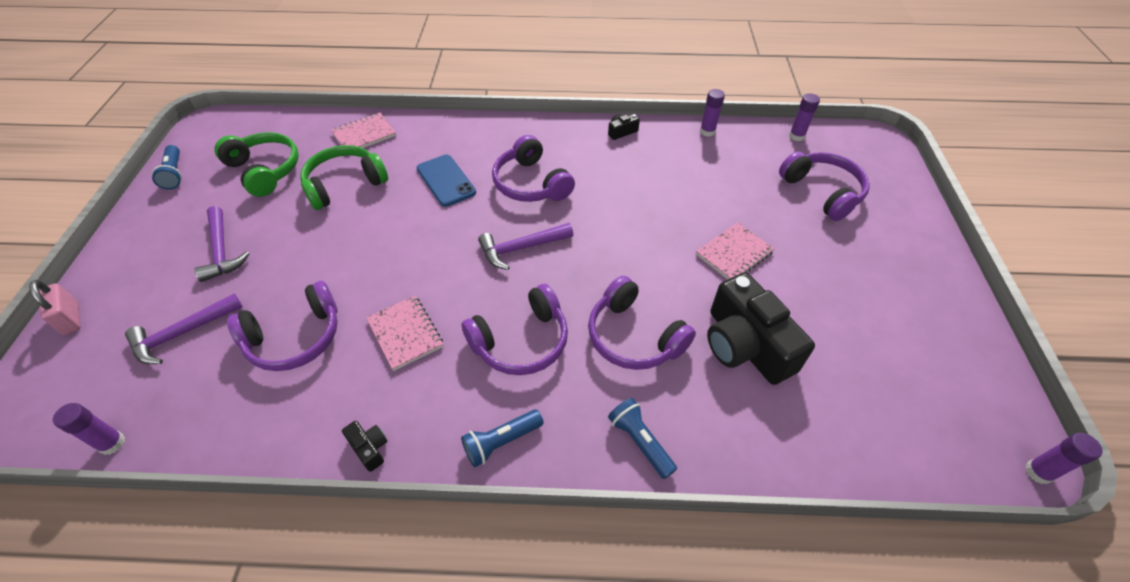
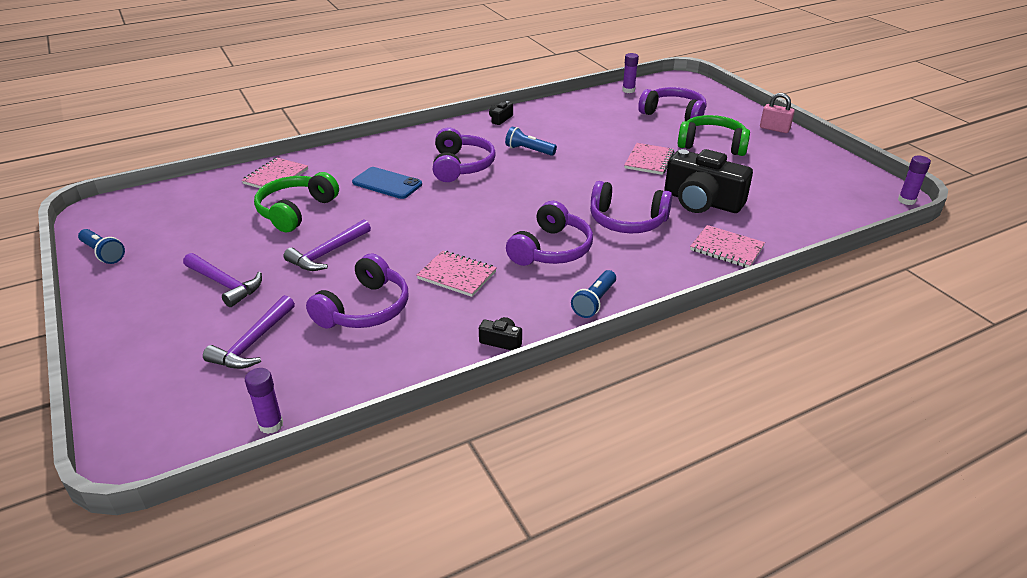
camera: 30 degrees left, 15 degrees down
(71, 318) = (118, 374): pink padlock -> pink padlock (774, 129)
(265, 170) = (202, 224): green headphones -> green headphones (712, 145)
(521, 248) = (495, 203): purple hammer -> purple hammer (327, 253)
(531, 183) = (461, 166): purple headphones -> purple headphones turned 120 degrees counterclockwise
(640, 441) = (684, 267): blue flashlight -> blue flashlight (528, 150)
(707, 131) = (564, 103): purple glue stick -> none
(714, 436) = (726, 248): none -> pink notebook

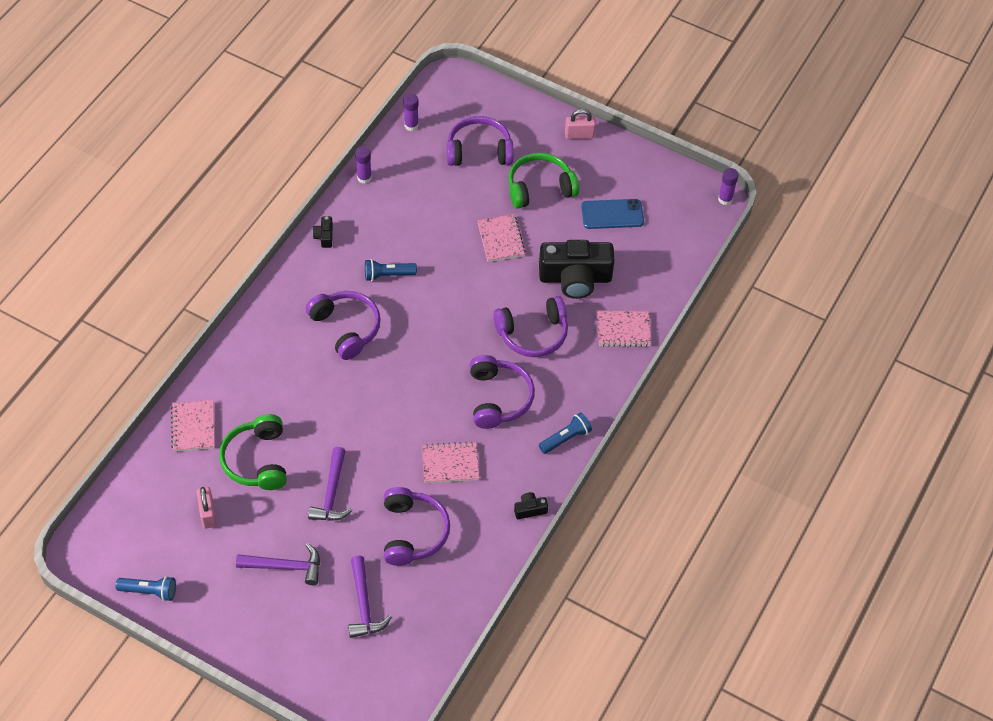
camera: 35 degrees left, 20 degrees up
(215, 226) = (208, 514): none -> pink padlock
(271, 425) = (441, 656): purple glue stick -> purple glue stick (364, 178)
(387, 183) = (302, 385): blue phone -> blue phone (612, 214)
(594, 302) = (566, 438): blue flashlight -> blue flashlight turned 120 degrees counterclockwise

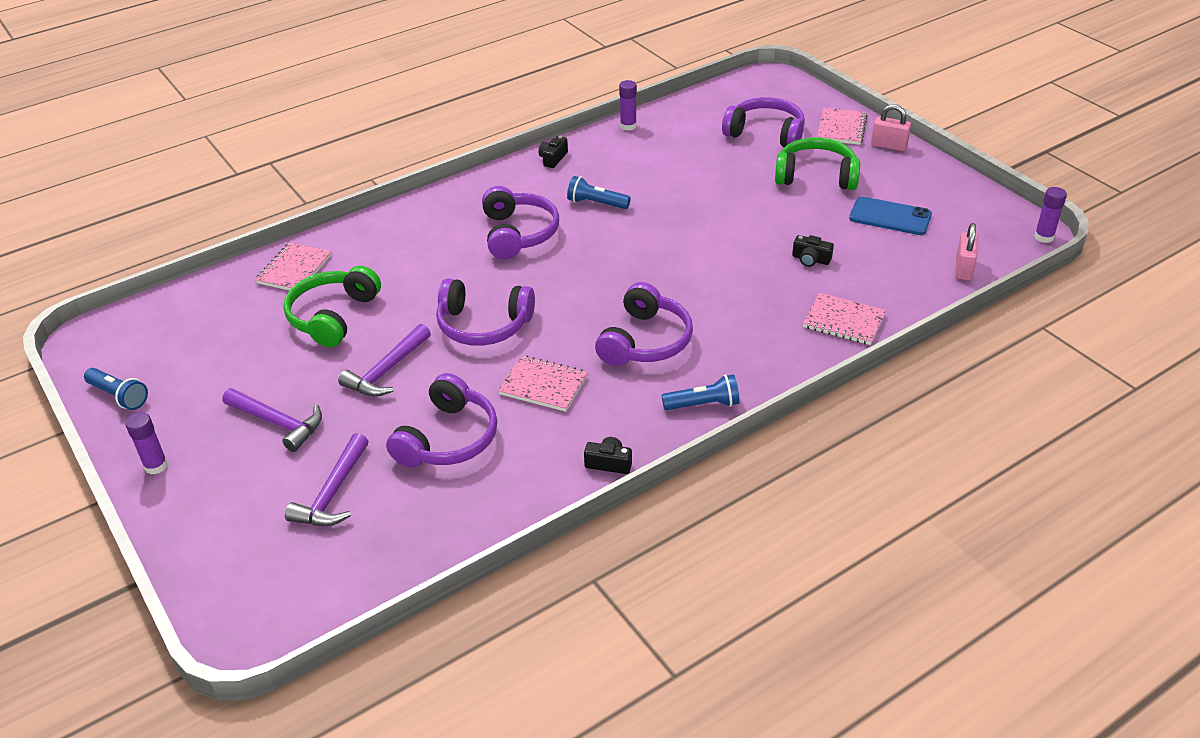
camera: 30 degrees right, 15 degrees down
(208, 514) = (241, 347): pink padlock -> pink padlock (963, 269)
(411, 125) = (706, 100): purple glue stick -> purple glue stick (156, 466)
(501, 239) = (743, 206): pink notebook -> pink notebook (841, 128)
(533, 334) = (727, 294): purple headphones -> purple headphones (483, 325)
(575, 278) = (810, 259): black camera -> black camera, size x0.41

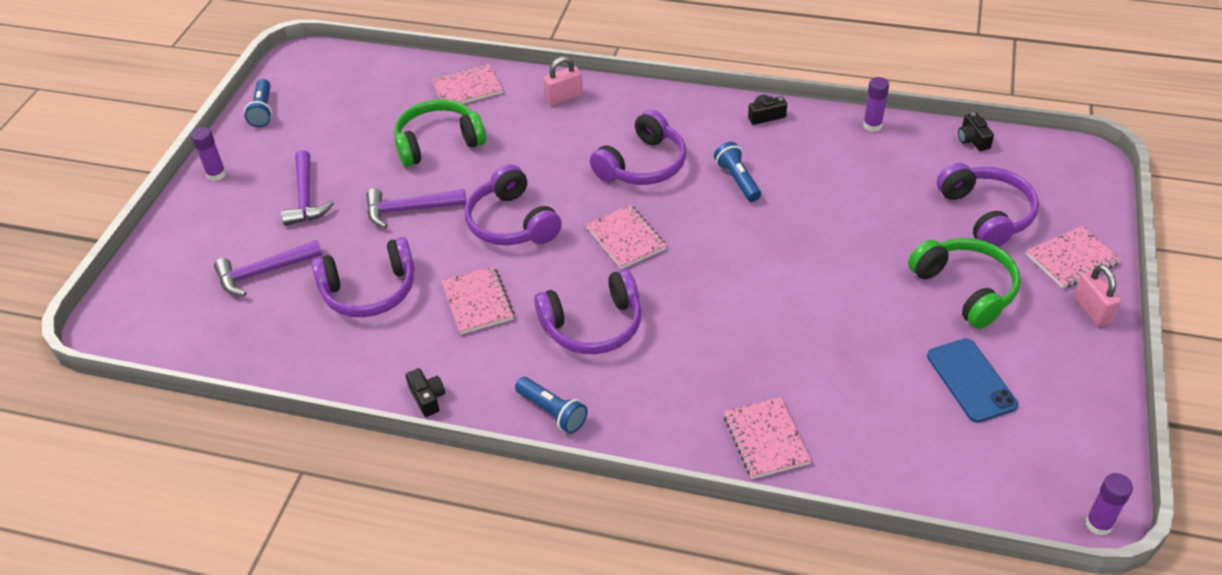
camera: 50 degrees right, 5 degrees up
(581, 280) = (626, 238): none -> pink notebook
(810, 259) = (830, 362): black camera -> black camera (972, 139)
(963, 269) = (956, 485): pink padlock -> pink padlock (564, 97)

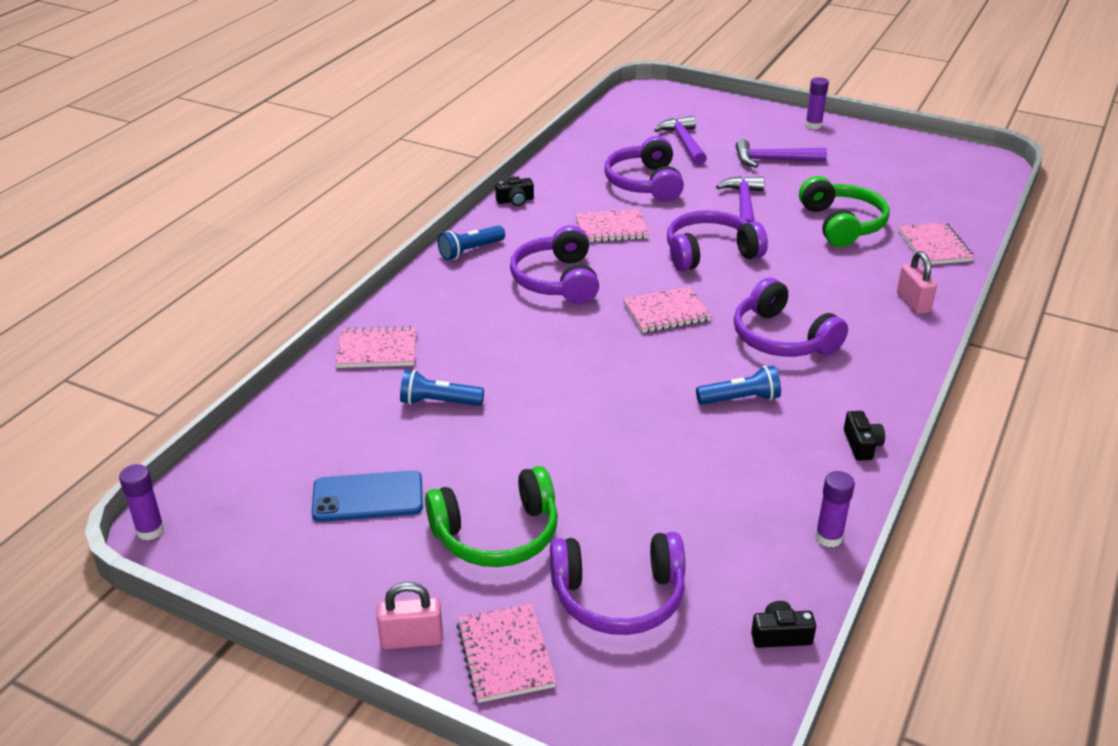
camera: 100 degrees right, 10 degrees down
(263, 111) = (903, 144): blue flashlight -> blue flashlight (438, 402)

